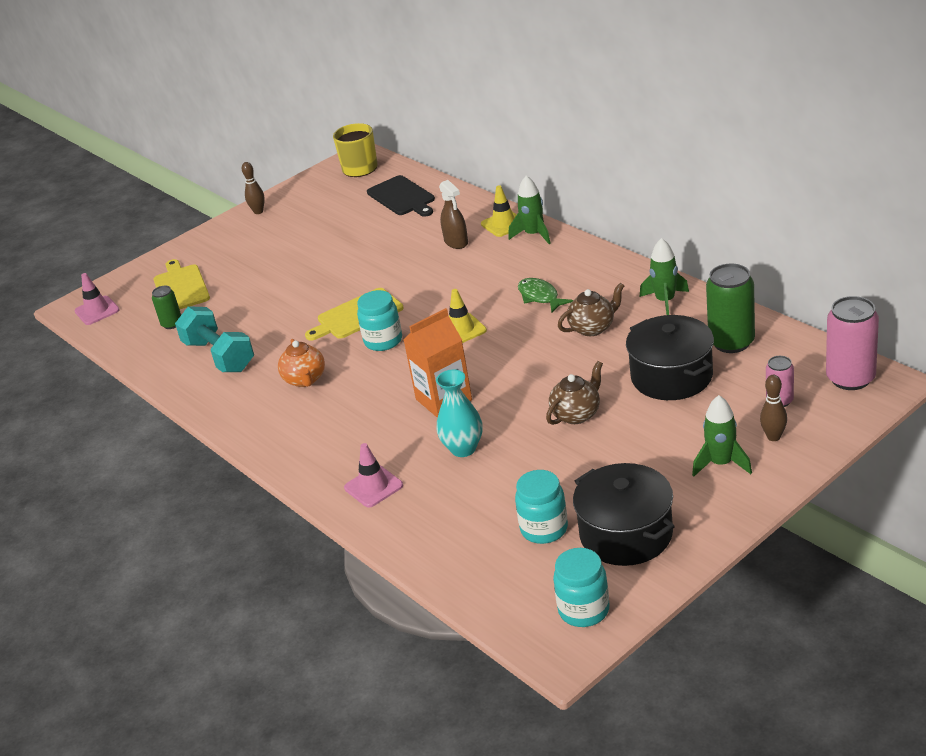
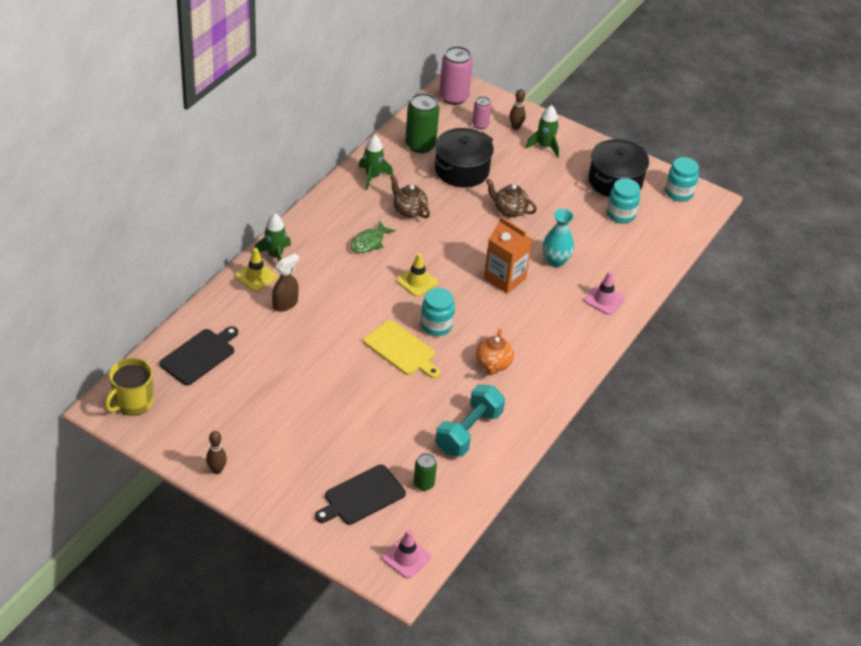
camera: 115 degrees left, 10 degrees up
(180, 287) = (362, 496): yellow cutting board -> black cutting board
(305, 380) = (493, 364): orange teapot -> orange teapot turned 135 degrees clockwise

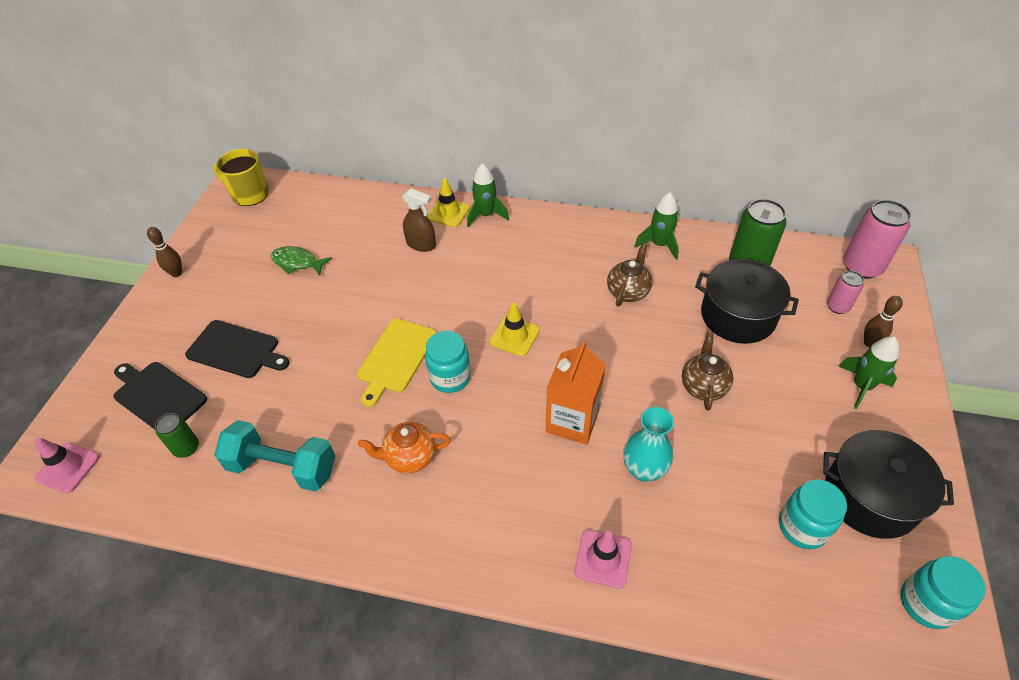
camera: 75 degrees right, 5 degrees up
(199, 355) = (323, 213): black cutting board -> black cutting board (236, 350)
(369, 242) = (552, 276): green fish -> green fish (297, 262)

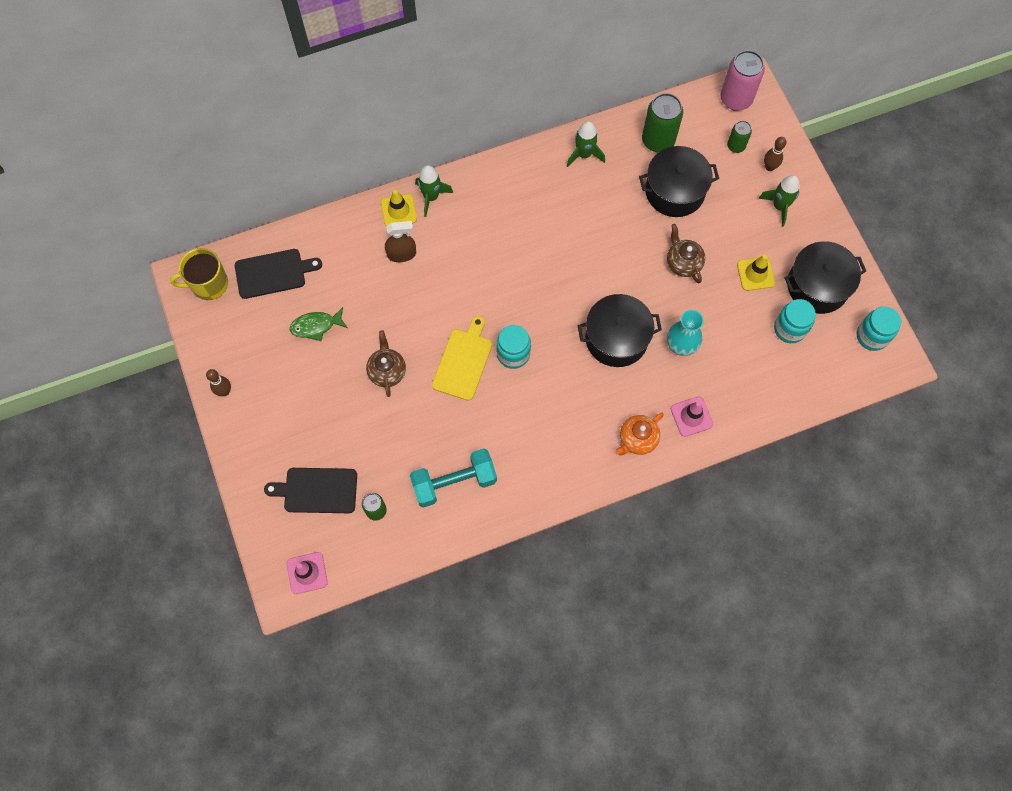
camera: 35 degrees left, 20 degrees up
(236, 350) = (340, 424): black cutting board -> black cutting board (273, 273)
(396, 358) = (463, 361): yellow cutting board -> yellow cutting board turned 150 degrees counterclockwise
(409, 457) = (531, 425): orange teapot -> orange teapot (637, 439)
(514, 336) = (533, 296): yellow traffic cone -> yellow traffic cone (755, 274)
(572, 421) = (616, 338): orange carton -> black pot
(628, 291) = (588, 212): brown teapot -> brown teapot (387, 371)
(837, 307) = (736, 146): pink can -> green can

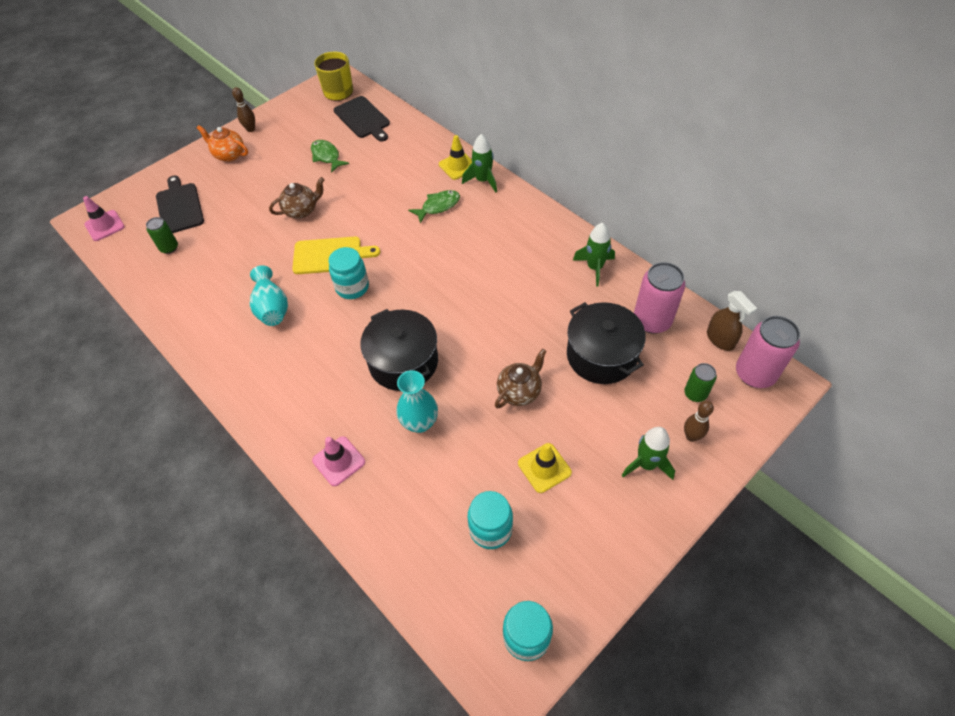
camera: 70 degrees right, 15 degrees down
(402, 254) = (417, 182): brown spray bottle -> brown spray bottle (720, 339)
(446, 248) = (438, 206): none -> green fish
(454, 482) = (208, 289): turquoise dumbbell -> none
(505, 430) = (272, 308): none -> turquoise vase
(637, 439) = (295, 418): orange teapot -> orange teapot (229, 155)
(658, 140) = (652, 321): green can -> pink can
(817, 286) = (564, 543): black pot -> none

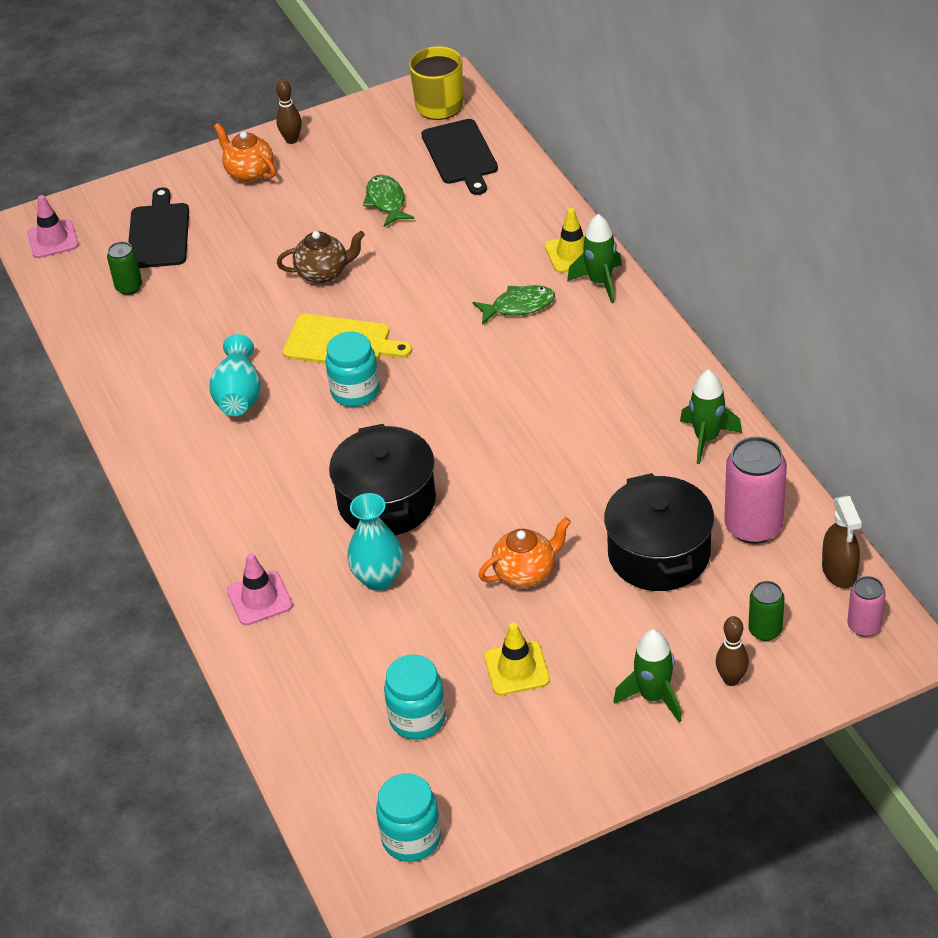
camera: 20 degrees right, 10 degrees down
(519, 391) = (525, 572): brown teapot -> orange teapot
(755, 374) = (864, 626): pink can -> pink can, size x0.55

